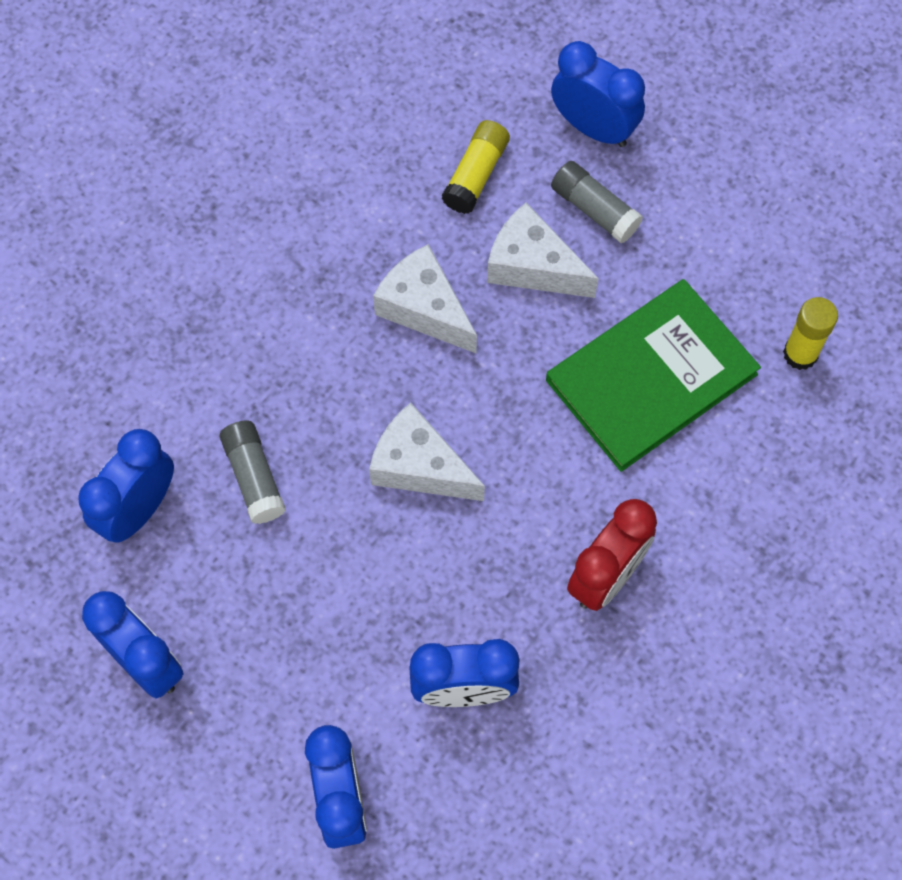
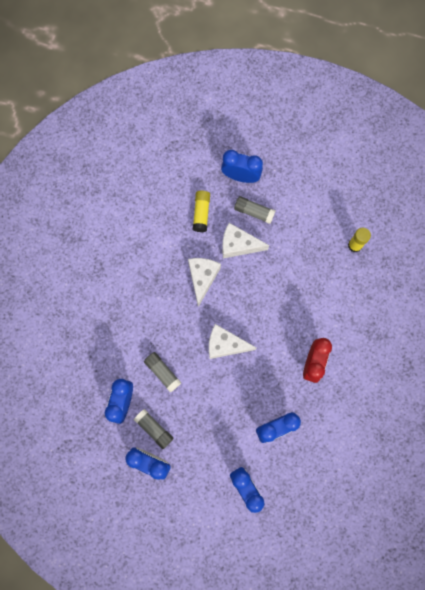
camera: 20 degrees left, 10 degrees up
(184, 593) = (154, 429): none -> grey glue stick
(424, 308) = (202, 278): white cheese -> white cheese turned 75 degrees clockwise
(651, 377) = (301, 275): green book -> none

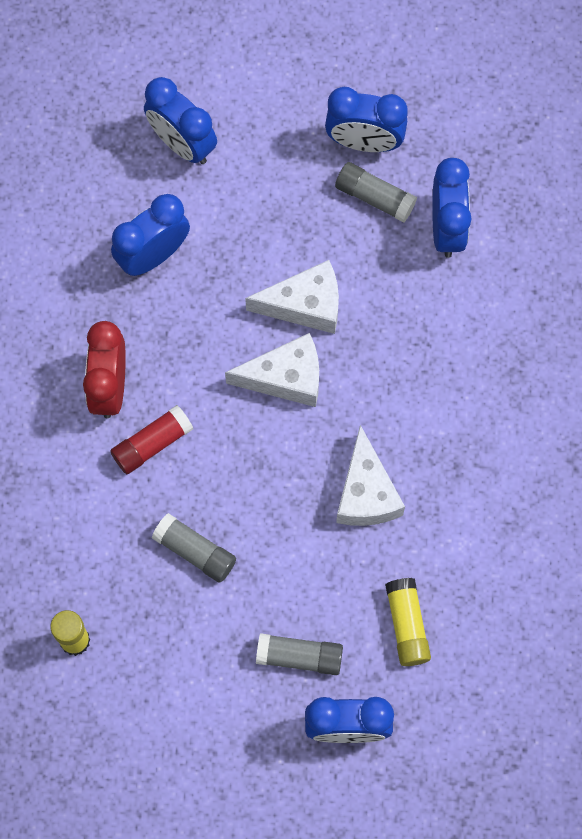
camera: 165 degrees right, 5 degrees down
(163, 372) = (389, 298): grey glue stick -> grey glue stick (195, 551)
(238, 245) = (313, 578): white cheese -> white cheese (305, 305)
(298, 329) = (152, 443): none -> red glue stick

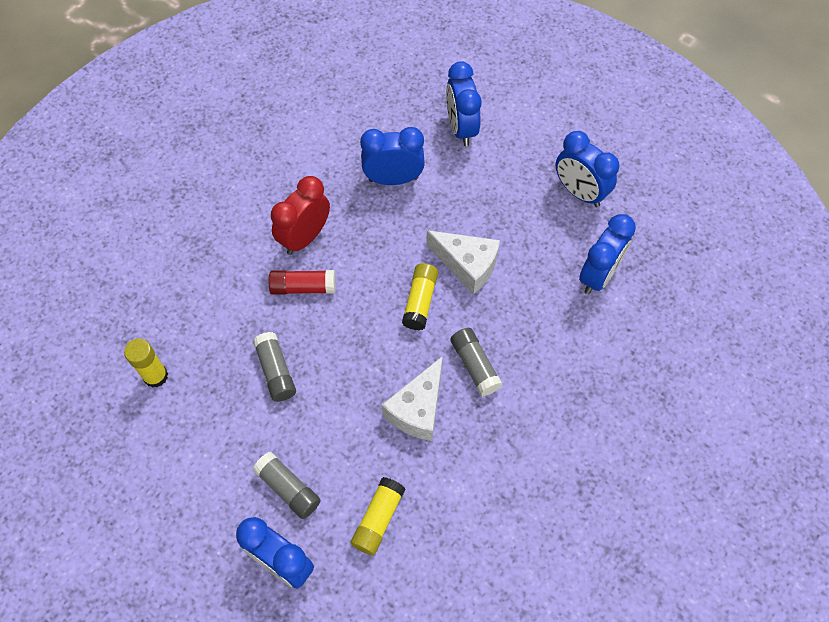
camera: 35 degrees right, 10 degrees down
(286, 378) = (420, 301): white cheese -> yellow glue stick
(375, 197) = (562, 228): grey glue stick -> grey glue stick (475, 366)

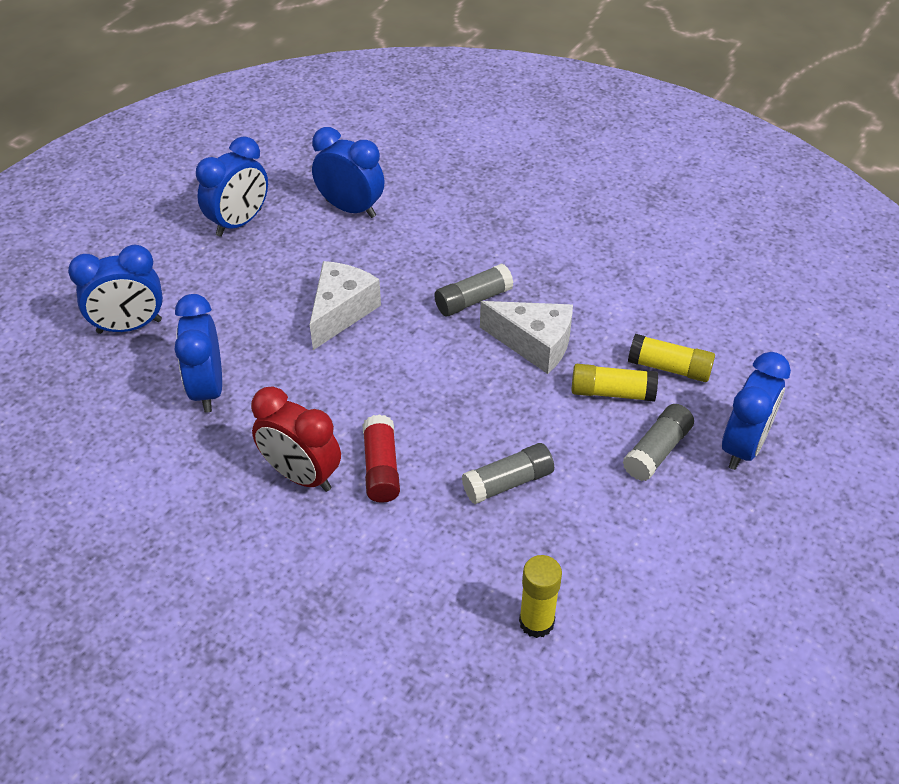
camera: 95 degrees left, 15 degrees down
(420, 301) = (394, 350): yellow glue stick -> yellow glue stick (612, 392)

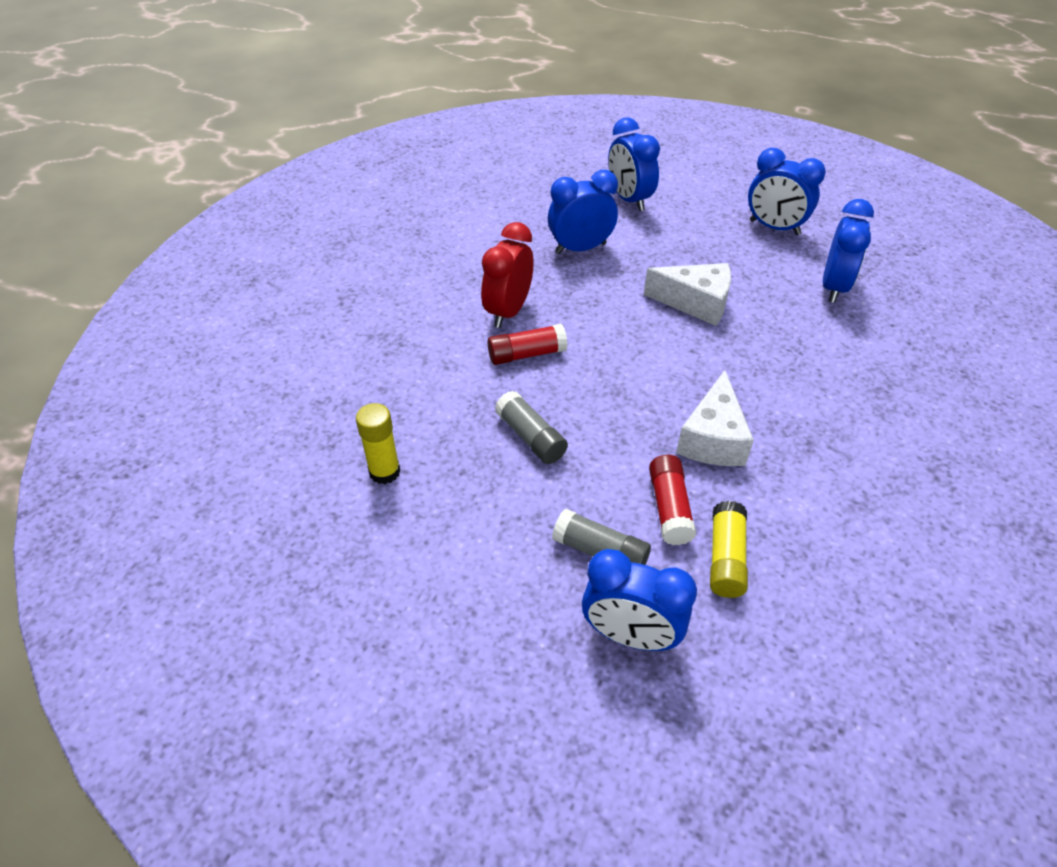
camera: 80 degrees right, 0 degrees up
(473, 300) = (753, 386): grey glue stick -> none
(612, 392) = (669, 508): yellow glue stick -> red glue stick

